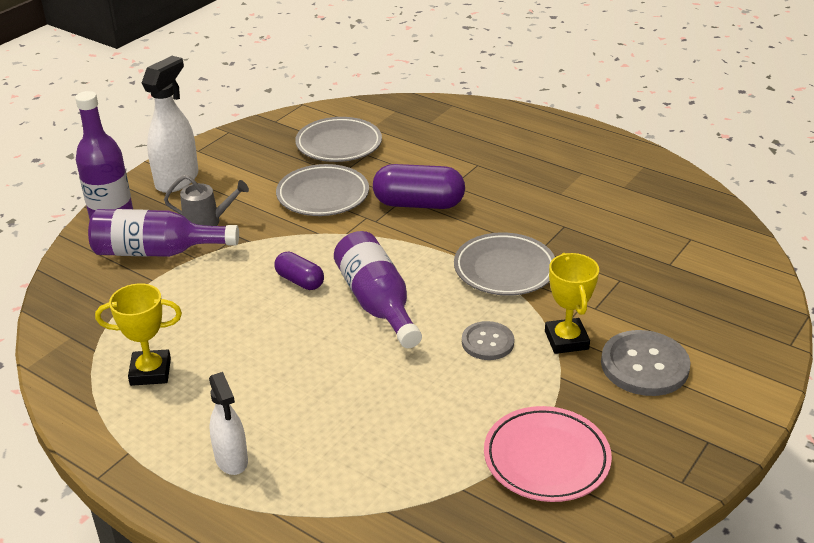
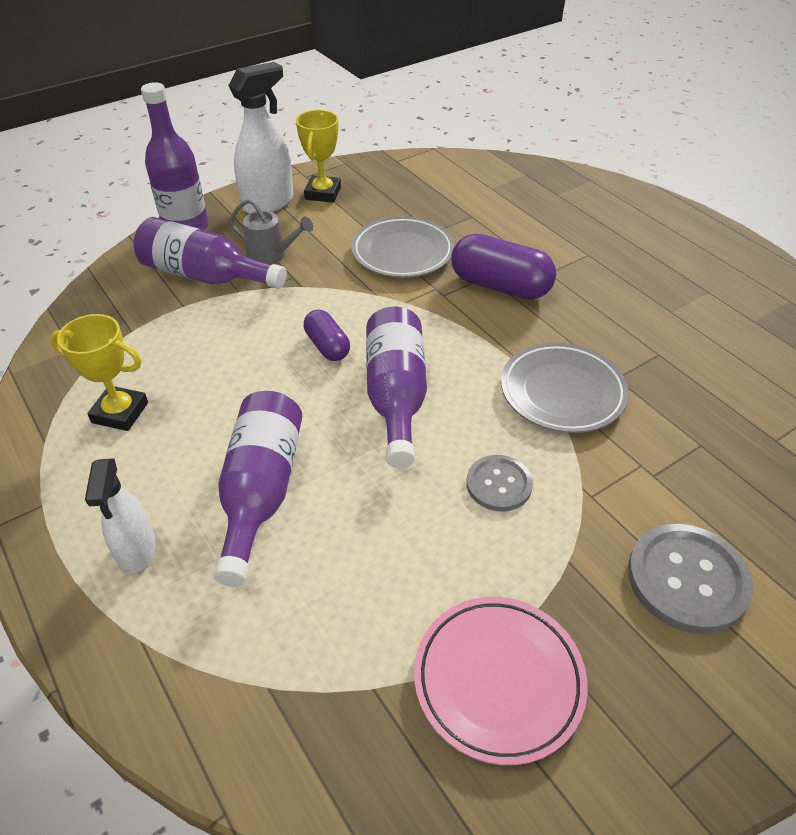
camera: 20 degrees right, 10 degrees up
(307, 394) = (261, 491): none -> purple bottle
(339, 144) = (448, 199): grey plate -> none
(566, 340) = (598, 510): yellow trophy -> yellow trophy (323, 193)

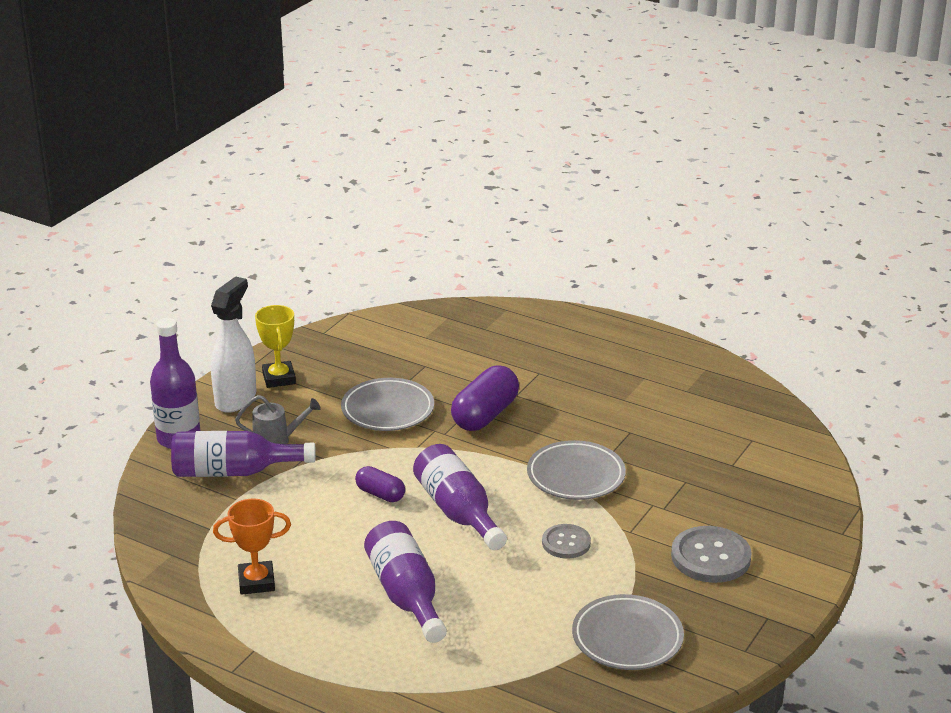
camera: 25 degrees left, 15 degrees down
(120, 412) = (256, 582): yellow trophy -> orange trophy
(137, 551) = (348, 651): white spray bottle -> none
(498, 680) = (627, 638): pink plate -> grey plate
(500, 286) = (485, 415): purple capsule -> purple capsule turned 60 degrees counterclockwise

